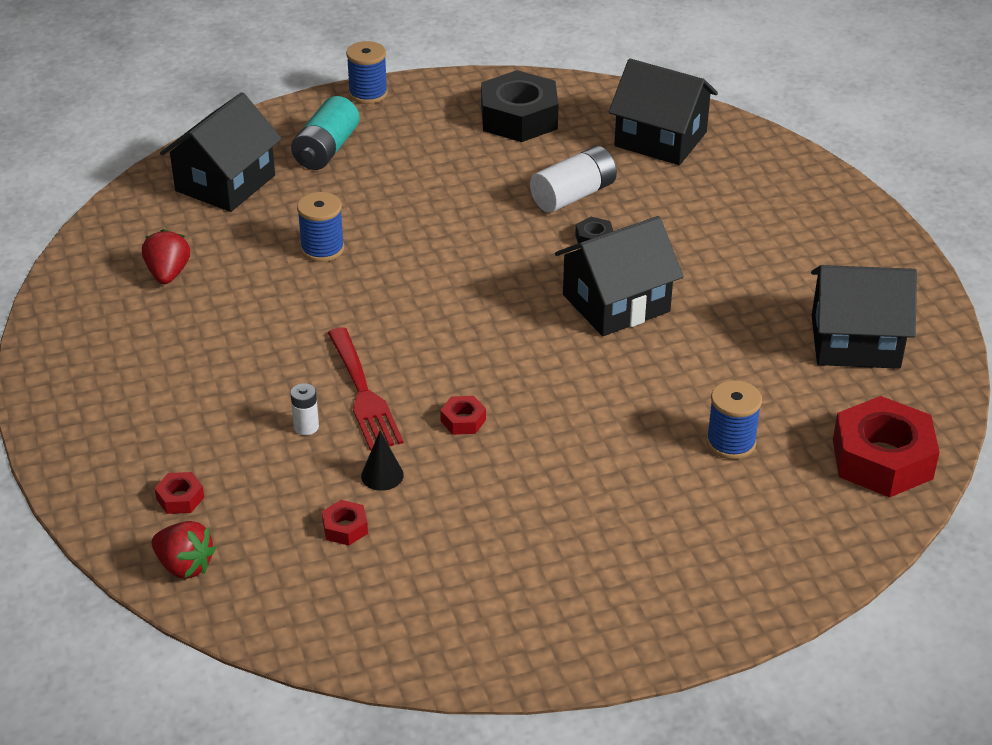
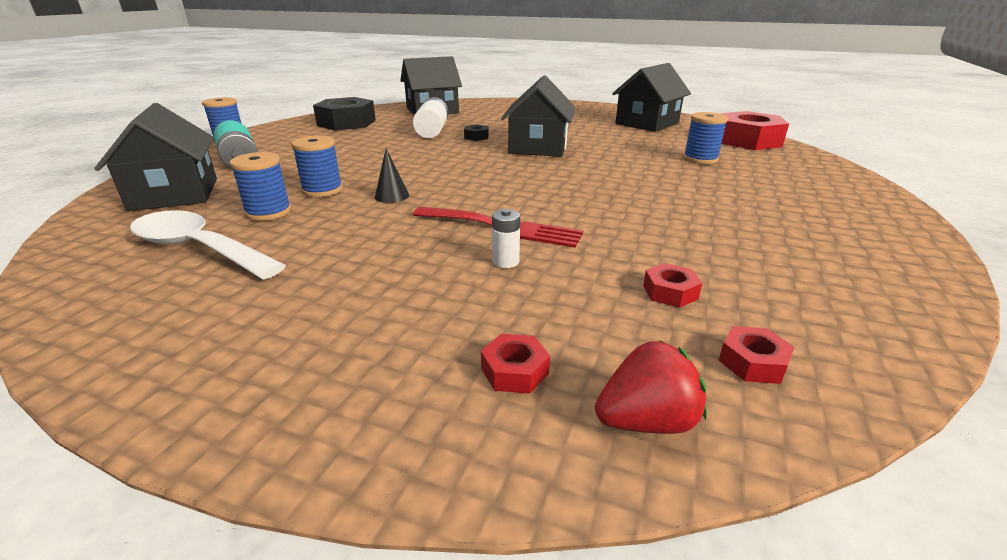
camera: 50 degrees left, 10 degrees down
(168, 274) = (198, 248): red strawberry -> white spoon
(251, 256) = (268, 212): none -> blue spool
(382, 475) = (613, 253): black cone -> black cone (392, 196)
(463, 420) = (586, 208): red nut -> red nut (752, 362)

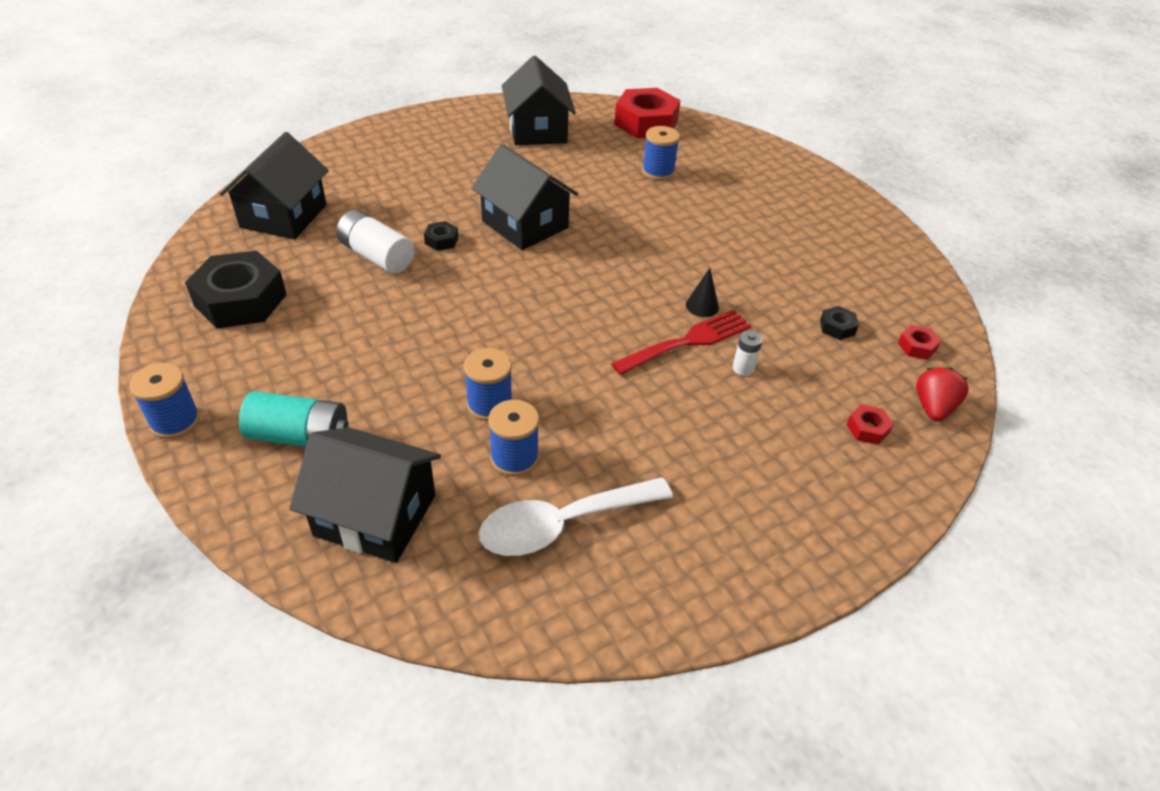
camera: 55 degrees left, 15 degrees up
(392, 196) = (556, 368): black cone -> black cone (702, 306)
(670, 292) = (837, 327): red nut -> black nut

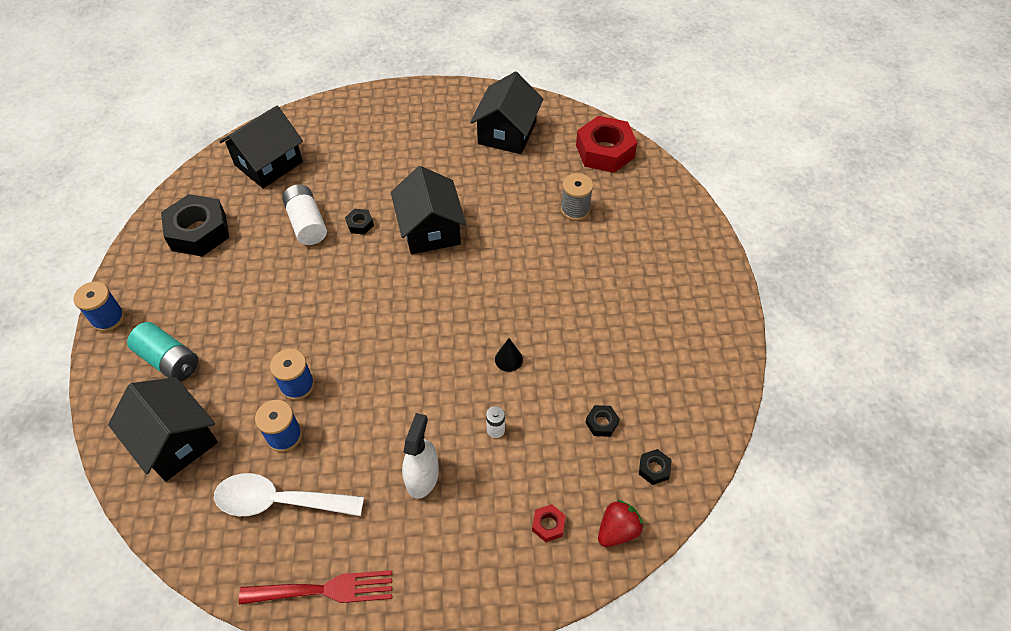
camera: 30 degrees right, 10 degrees up
(658, 172) = (575, 209): blue spool -> grey spool
(687, 341) = (472, 388): red fork -> red fork (324, 589)
(705, 437) = (422, 477): none -> white spray bottle
(917, 346) = (654, 469): red nut -> black nut

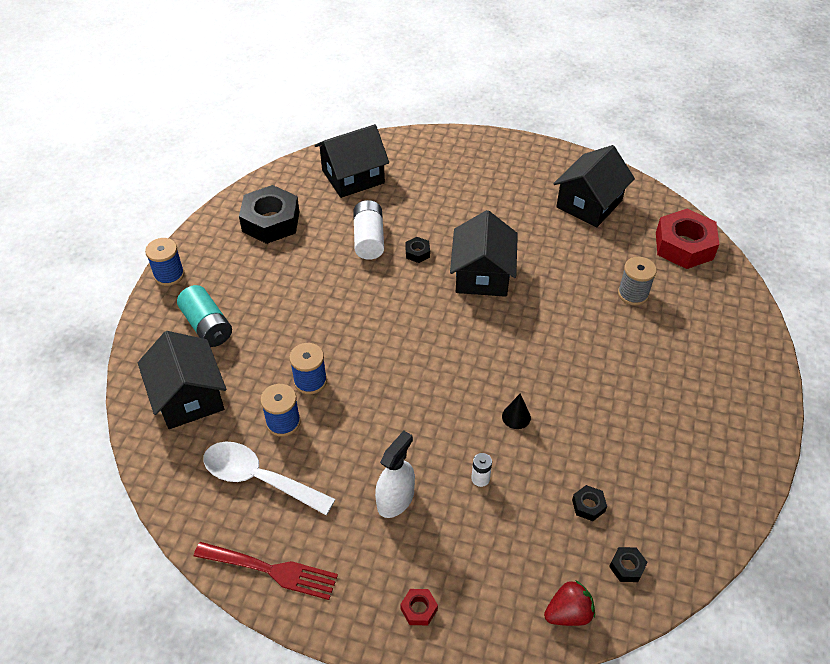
camera: 20 degrees right, 5 degrees down
(548, 525) = (500, 584): red nut -> red nut (419, 609)

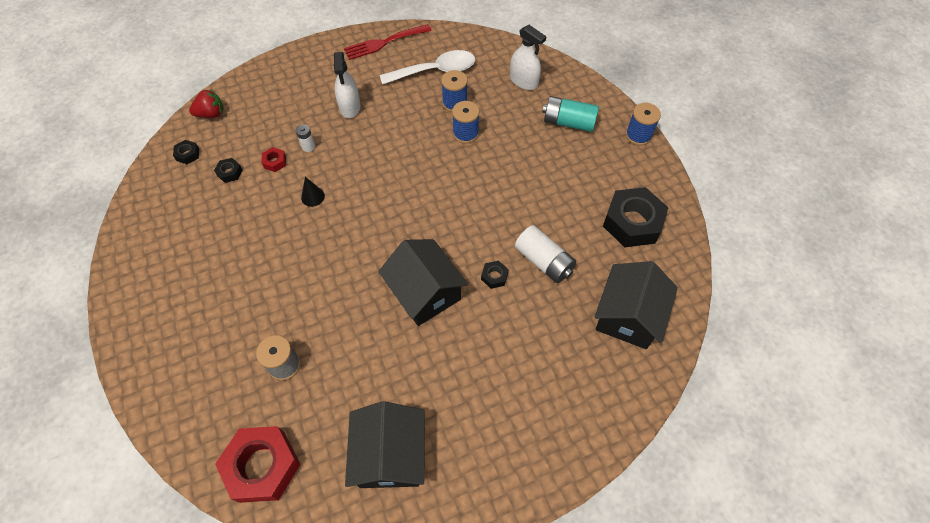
camera: 140 degrees right, 10 degrees up
(188, 397) = (523, 81): black house -> white spray bottle
(419, 609) = (294, 71): red nut -> red nut (275, 162)
(568, 613) = (211, 114): red strawberry -> red strawberry turned 135 degrees counterclockwise

